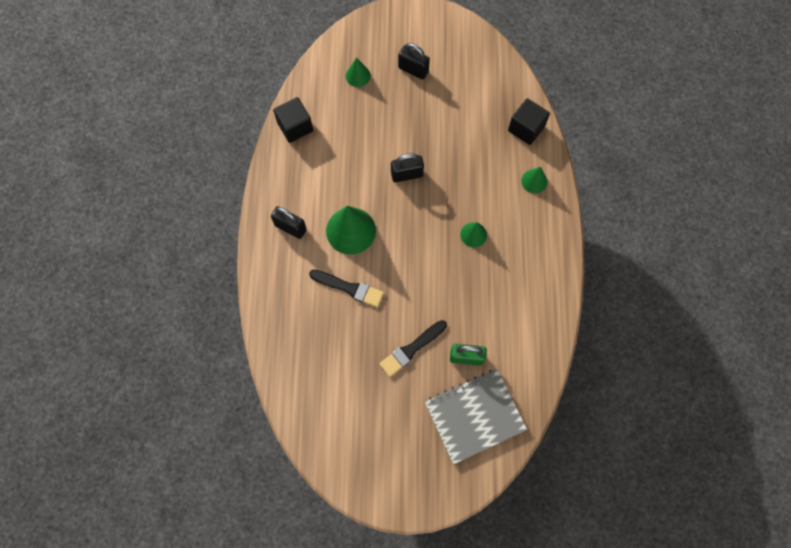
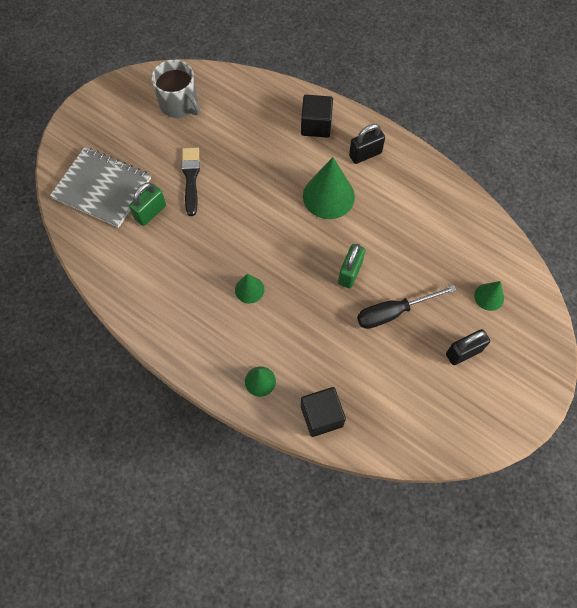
camera: 125 degrees right, 5 degrees down
(295, 127) = (465, 211): black cube -> black cube (316, 125)
(344, 417) = (179, 104): none -> grey mug
(349, 288) = (277, 165): black brush -> none
(407, 174) = (350, 272): black padlock -> green padlock
(416, 128) = (393, 312): none -> black screwdriver
(474, 416) = (102, 188): grey notebook -> grey notebook turned 75 degrees counterclockwise

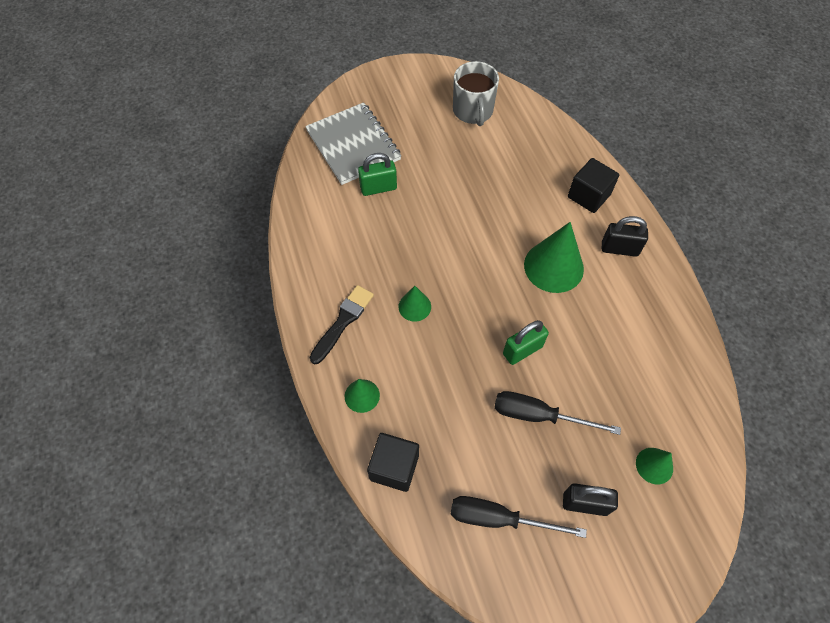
camera: 35 degrees right, 5 degrees down
(191, 178) = (436, 178): black brush -> black brush (343, 321)
(416, 401) = (499, 518): none -> black screwdriver

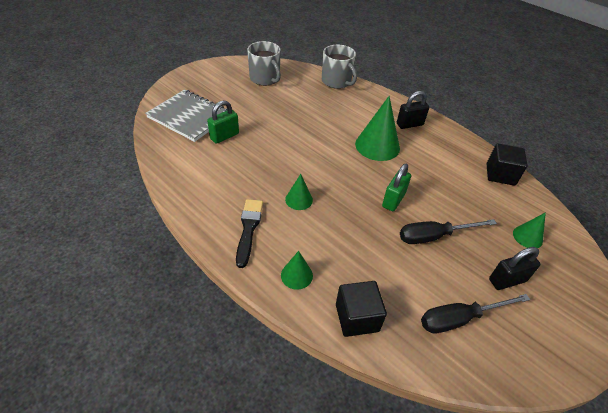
camera: 30 degrees left, 15 degrees down
(565, 144) = (337, 81): none -> grey mug
(589, 196) = (370, 103): black cube -> black cube (500, 174)

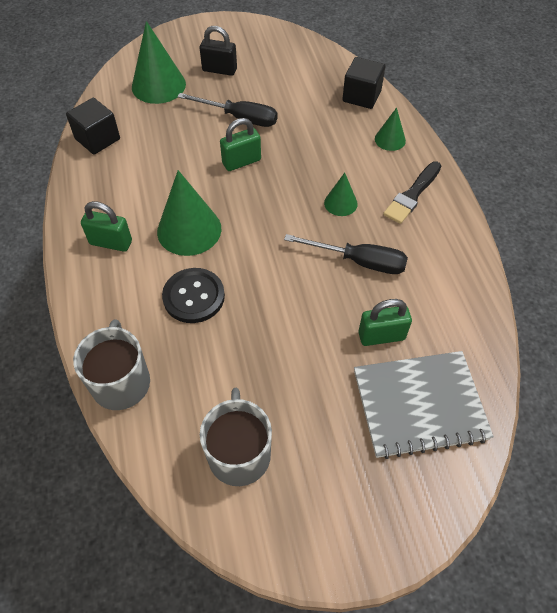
camera: 145 degrees left, 10 degrees up
(189, 117) = (419, 405): grey notebook -> grey notebook turned 75 degrees counterclockwise
(339, 118) = (194, 296): none -> black button
(409, 124) = (111, 242): black padlock -> green padlock
(460, 318) = (285, 67): black screwdriver -> black screwdriver (359, 261)
(527, 237) = (158, 85): green cone -> green cone, size x1.87

